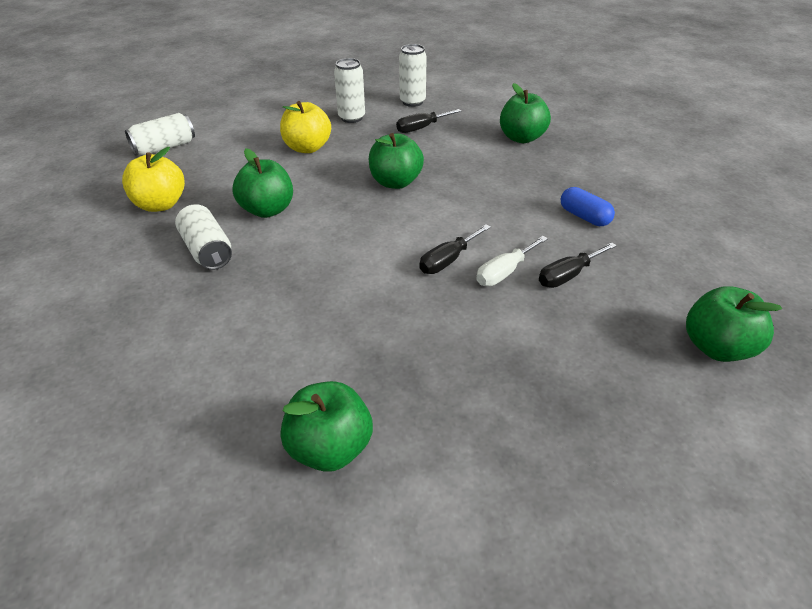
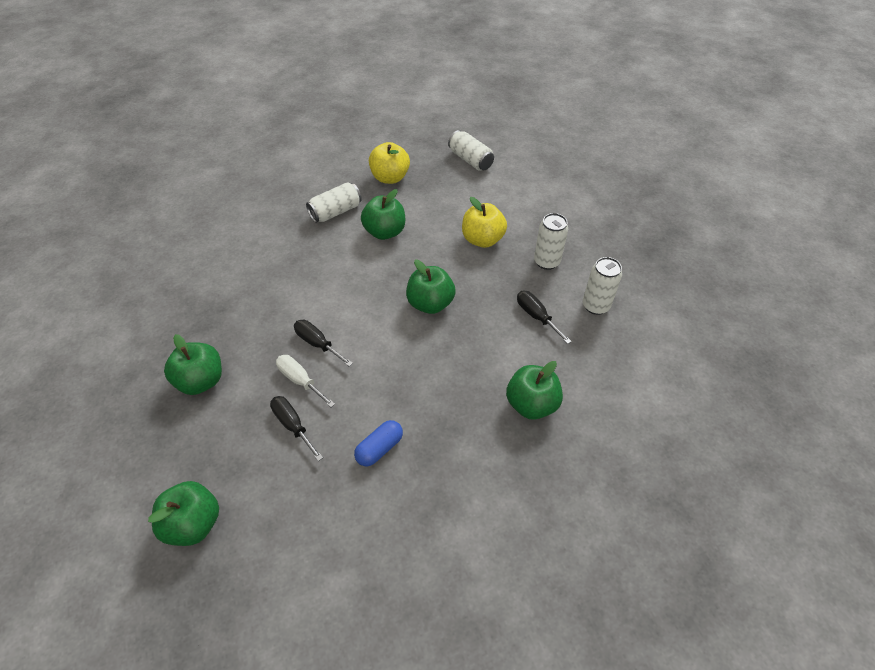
camera: 85 degrees right, 10 degrees up
(330, 448) = (156, 296): green apple -> green apple (201, 381)

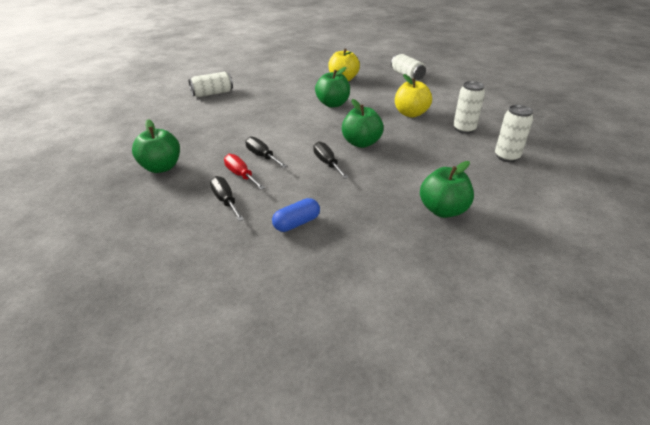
camera: 10 degrees right, 15 degrees down
(193, 523) = (115, 253): green apple -> none
(300, 380) = (241, 175): white screwdriver -> red screwdriver
(336, 212) = (297, 92): white can -> white can (212, 93)
(536, 316) = (452, 158): black screwdriver -> black screwdriver (327, 163)

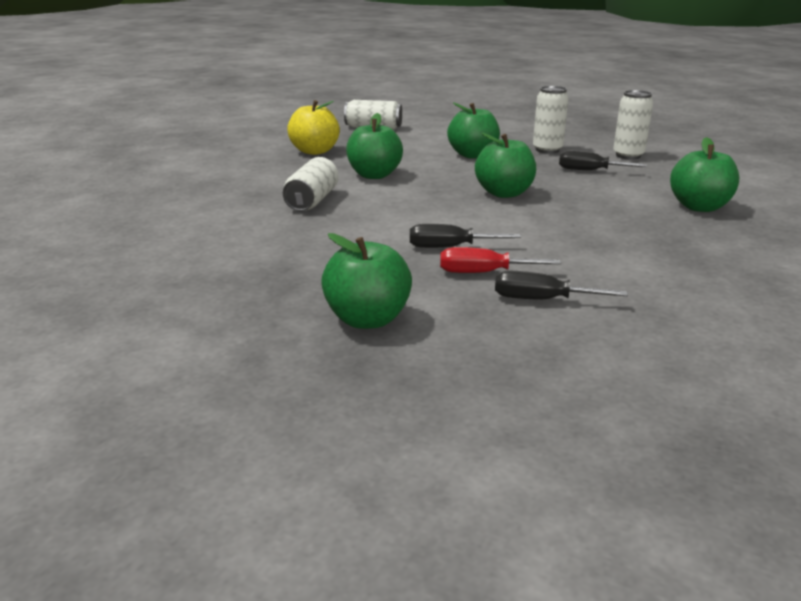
camera: 50 degrees left, 10 degrees down
(212, 93) = (174, 223): white can -> white can (312, 200)
(296, 223) = (650, 275): blue capsule -> none
(327, 163) = (526, 221): black screwdriver -> black screwdriver (589, 171)
(410, 114) = (473, 155): yellow apple -> green apple

